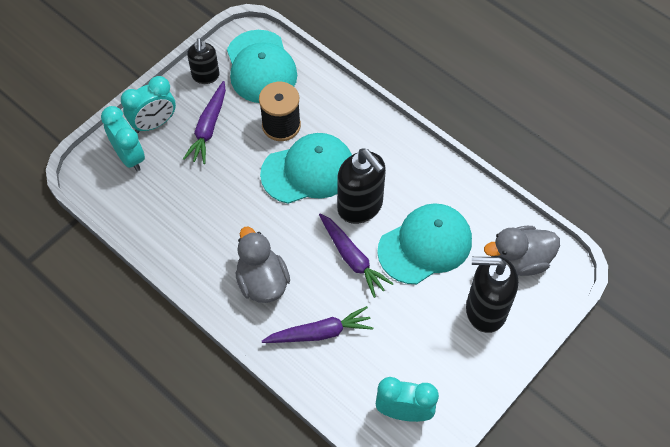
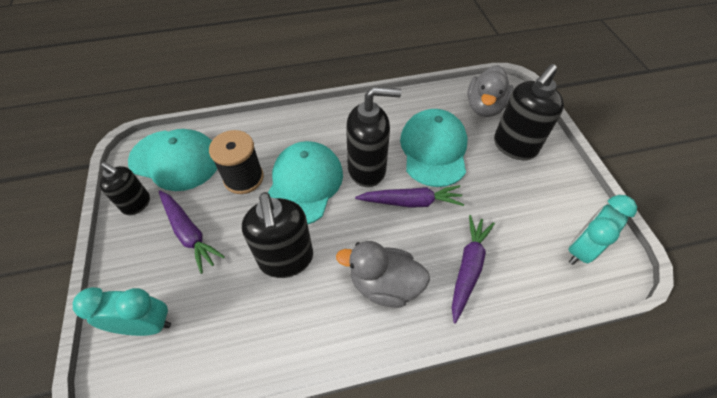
camera: 55 degrees left, 5 degrees down
(154, 124) = (135, 277): turquoise clock -> none
(235, 204) = (286, 259): none -> black soap dispenser

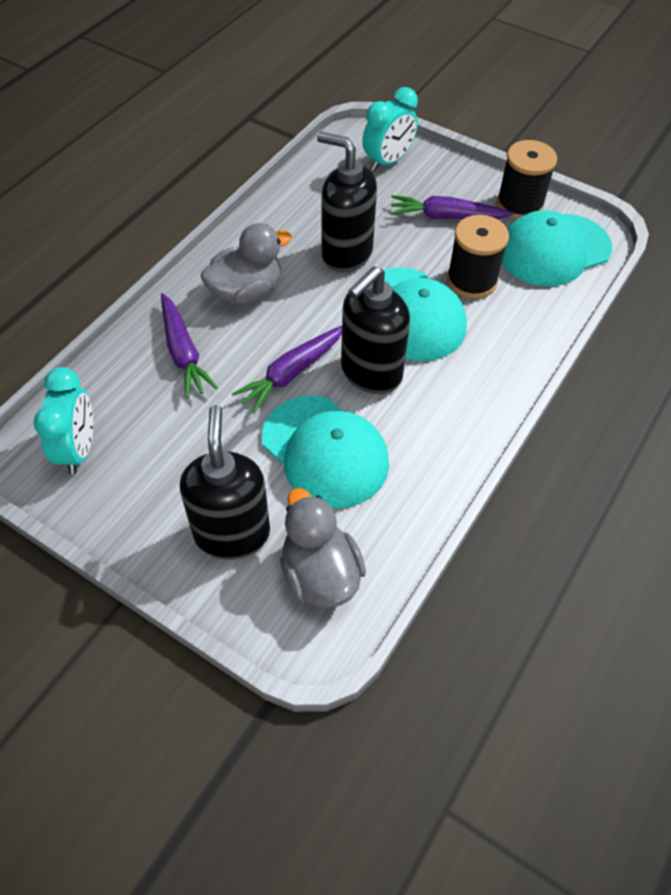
camera: 135 degrees right, 0 degrees up
(137, 204) = (520, 204): black soap dispenser -> black spool

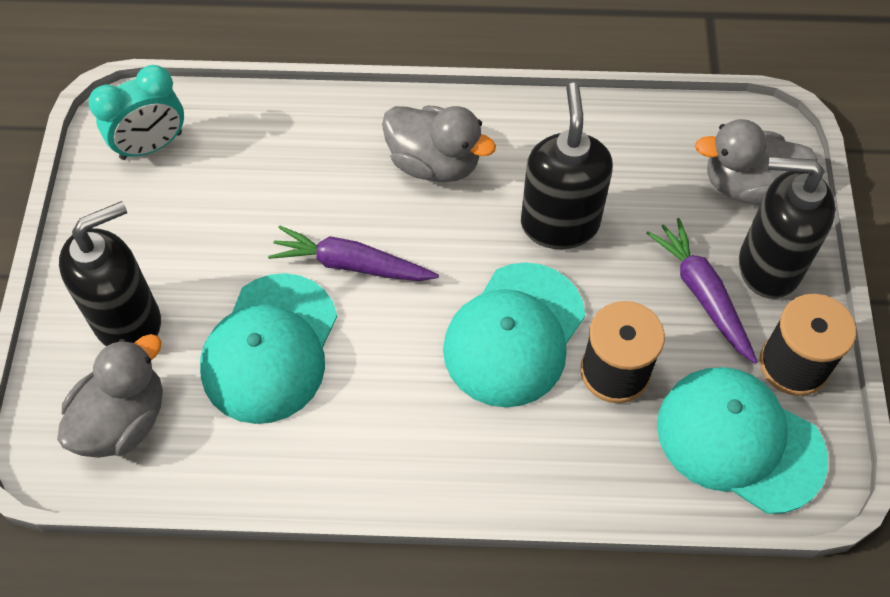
camera: 60 degrees right, 5 degrees up
(183, 353) = (315, 157): purple carrot -> none
(370, 373) = (400, 337): black soap dispenser -> black soap dispenser (768, 266)
(388, 161) = (748, 186): turquoise clock -> grey duck

